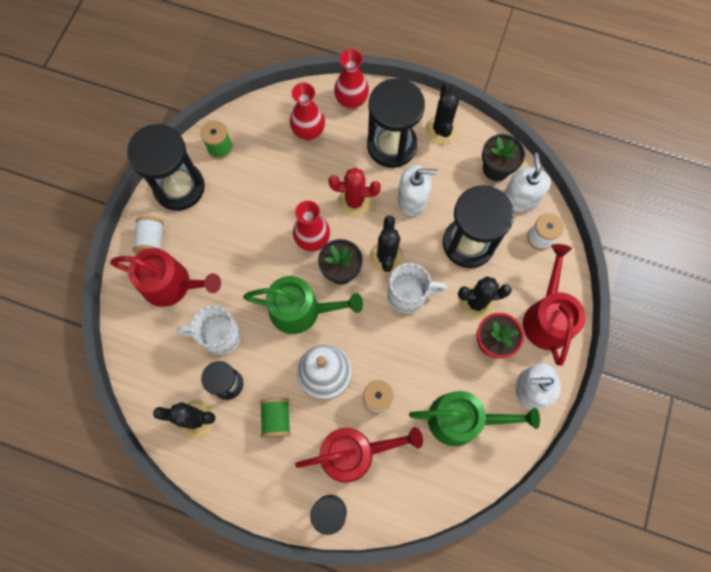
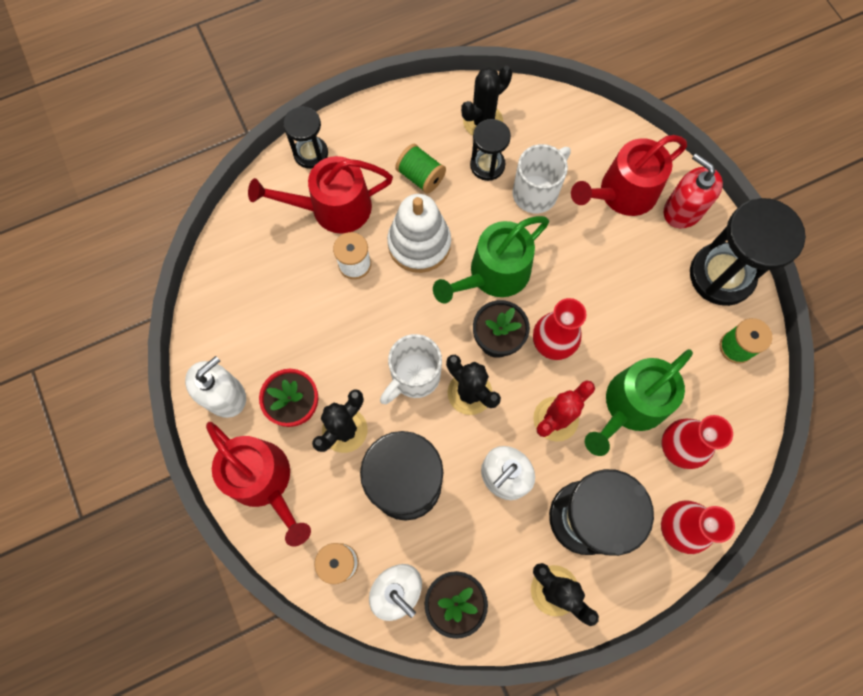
camera: 135 degrees right, 0 degrees up
(152, 241) = (682, 210): white spool -> red soap dispenser
(354, 452) = (333, 208): red watering can -> red watering can turned 45 degrees clockwise
(461, 419) = (266, 313): green watering can -> green watering can (631, 406)

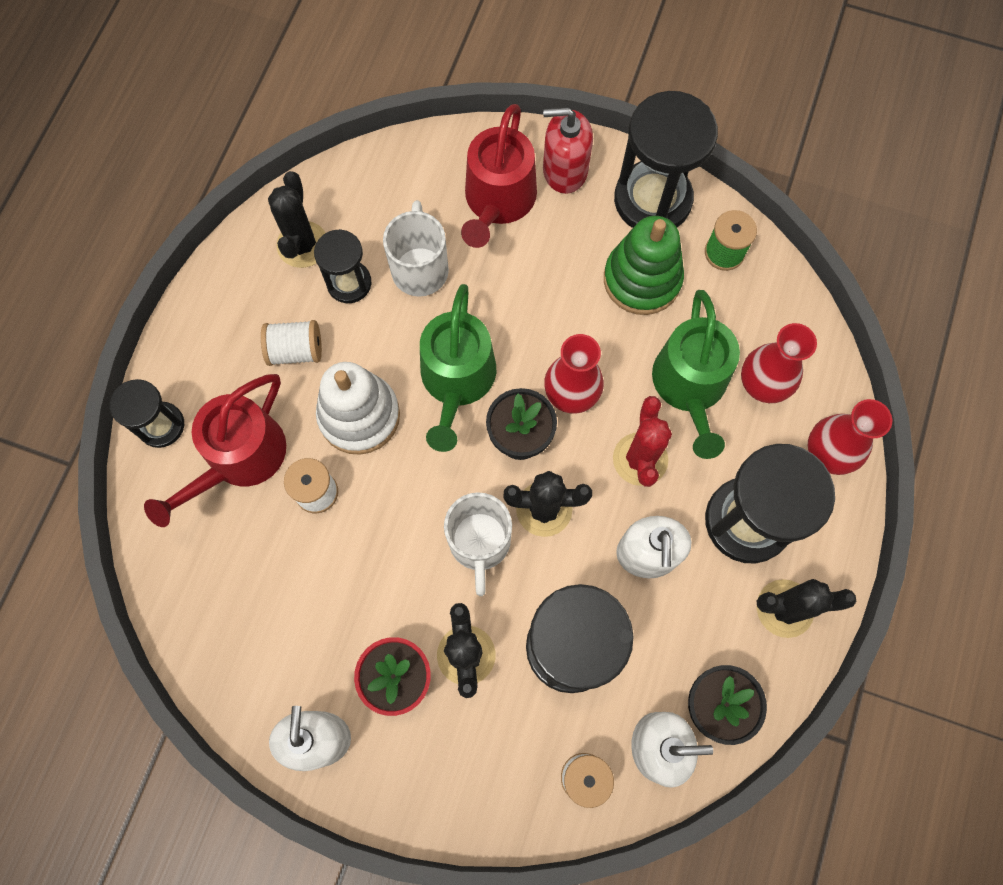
camera: 45 degrees left, 0 degrees up
(264, 480) = (438, 778): red watering can -> none
(420, 176) = (296, 350): green spool -> white spool
(665, 316) = (642, 279): none -> green stacking toy

